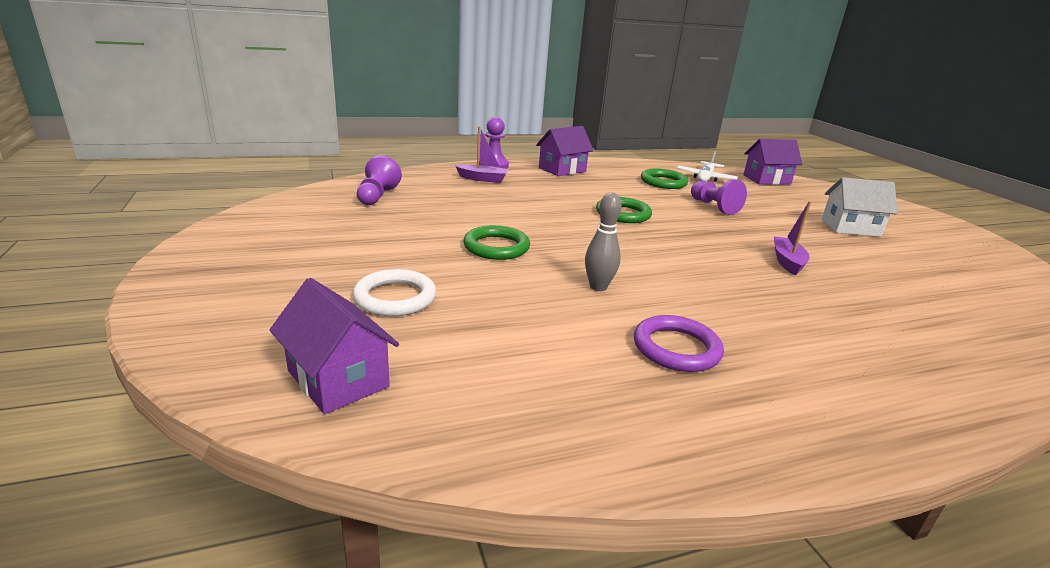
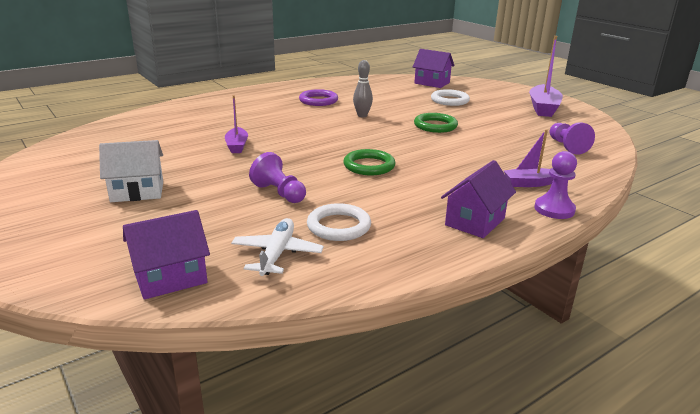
camera: 165 degrees right, 0 degrees up
(263, 249) = (543, 108): none -> purple boat
(663, 182) = (339, 226): green ring -> white ring

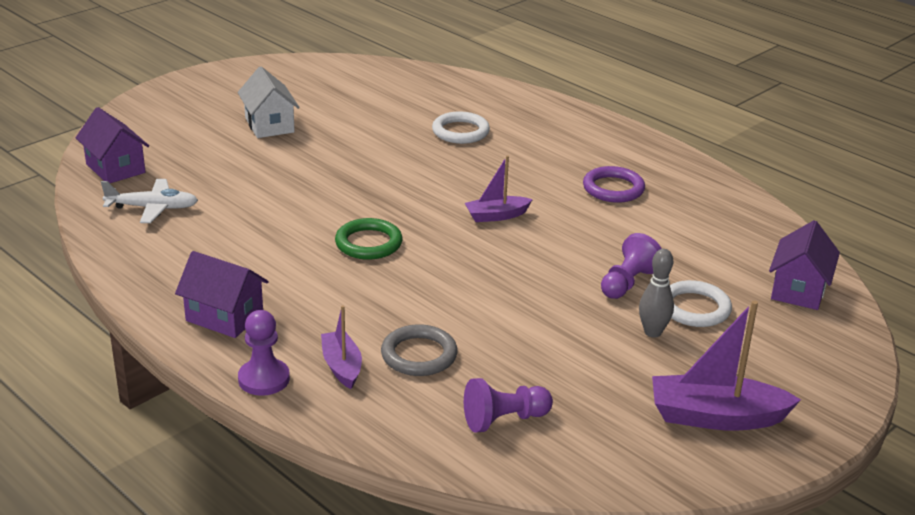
camera: 80 degrees right, 5 degrees up
(237, 146) = (404, 154): purple boat -> purple boat (496, 216)
(279, 193) = (279, 195): purple pawn -> purple pawn (628, 283)
(339, 226) = (207, 234): white ring -> white ring (460, 132)
(362, 115) = (562, 228): grey bowling pin -> grey bowling pin (652, 332)
(435, 126) = (546, 292): green ring -> none
(509, 161) = (419, 355): none -> grey ring

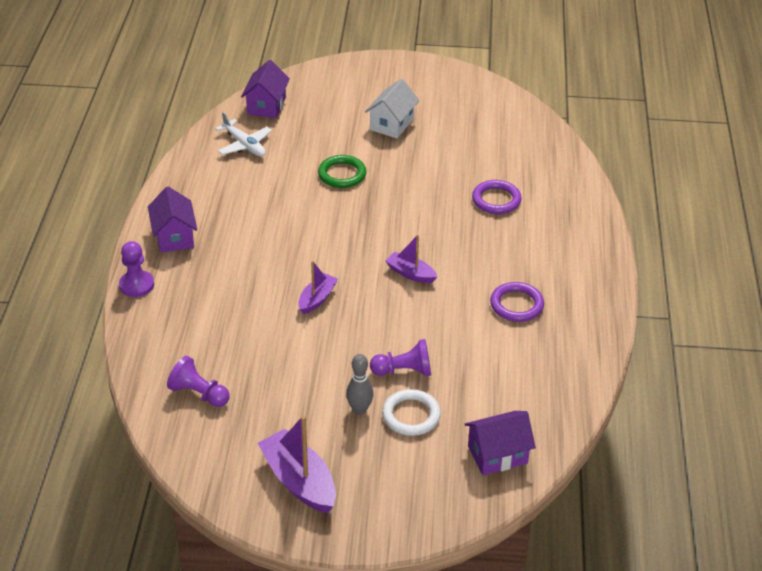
camera: 50 degrees right, 10 degrees up
(342, 366) = (179, 305): purple boat -> purple boat (317, 299)
(368, 243) = (311, 242): green ring -> green ring (342, 174)
(419, 355) = (222, 327): grey ring -> none
(460, 132) = (496, 200): white ring -> purple ring

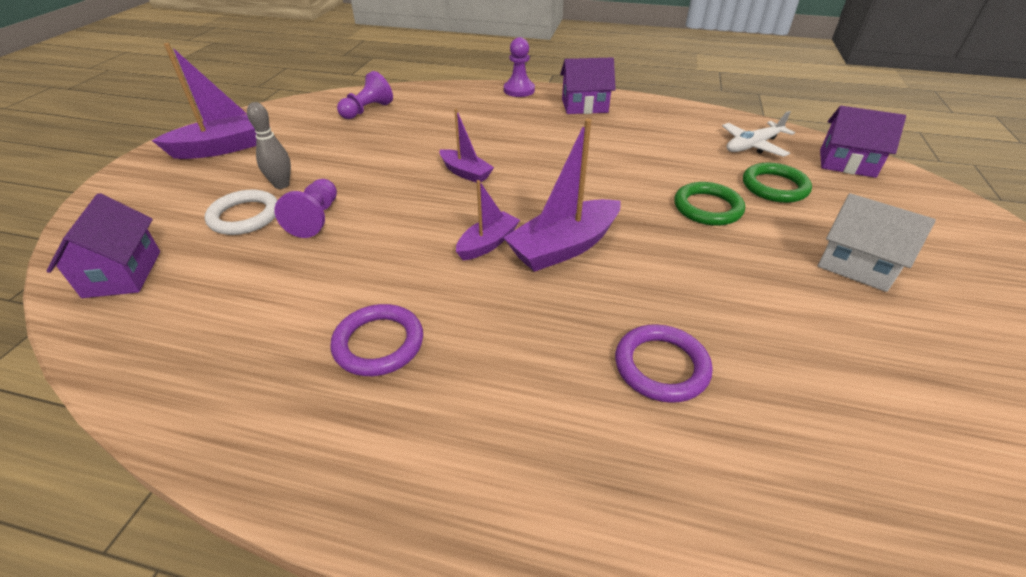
camera: 100 degrees right, 0 degrees up
(307, 142) = (774, 187): none -> green ring
(405, 238) = (564, 247): none -> purple boat

